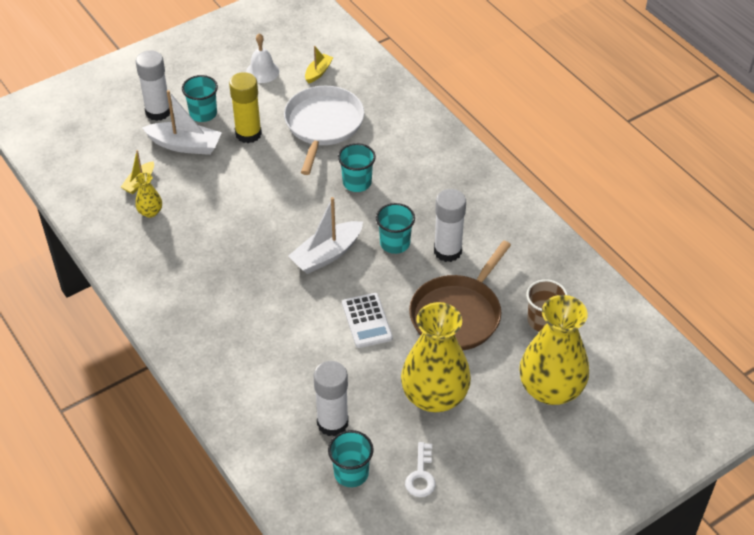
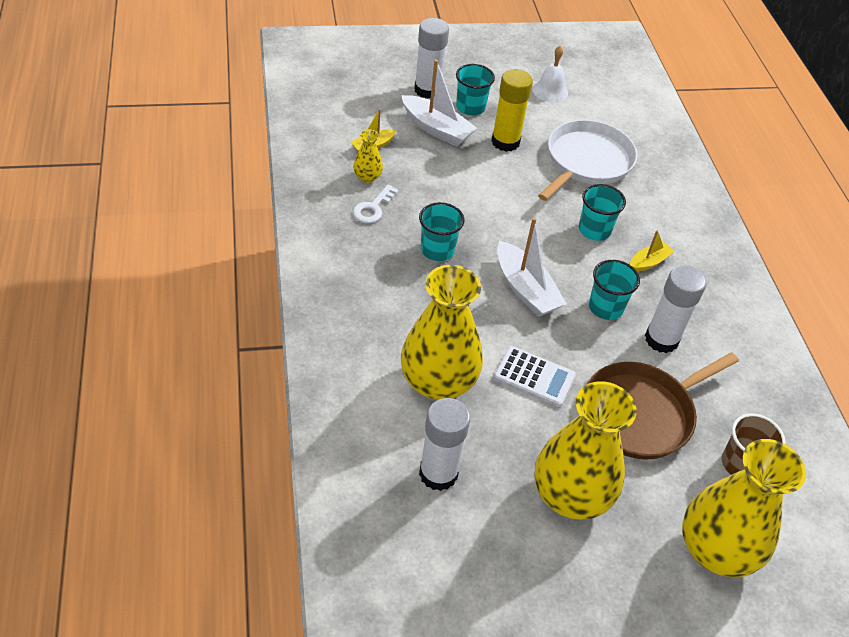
camera: 20 degrees right, 0 degrees up
(297, 356) = (438, 382): none -> yellow vase
(318, 72) = (606, 111): yellow boat -> yellow boat (648, 262)
(327, 254) = (525, 289): white boat -> white boat turned 105 degrees counterclockwise
(351, 473) = (429, 542): turquoise cup -> turquoise cup (437, 250)
(367, 321) = (534, 377): white calculator -> white calculator turned 75 degrees counterclockwise
(421, 475) = (509, 583): white key -> white key (373, 208)

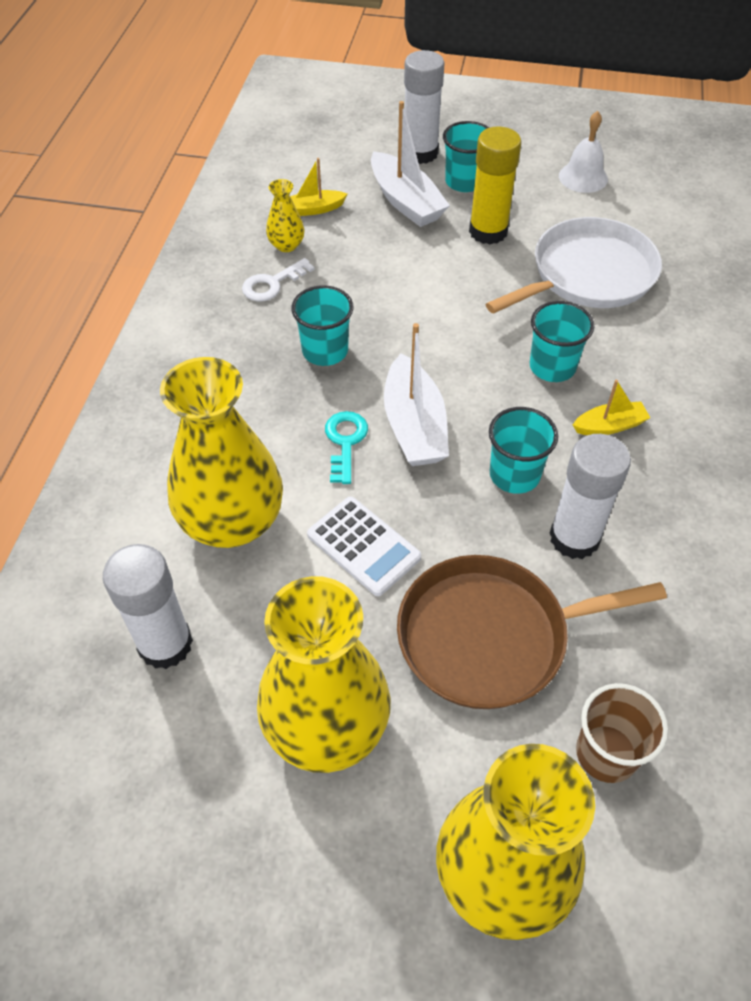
camera: 25 degrees right, 5 degrees up
(485, 310) = (345, 442): none -> turquoise key

